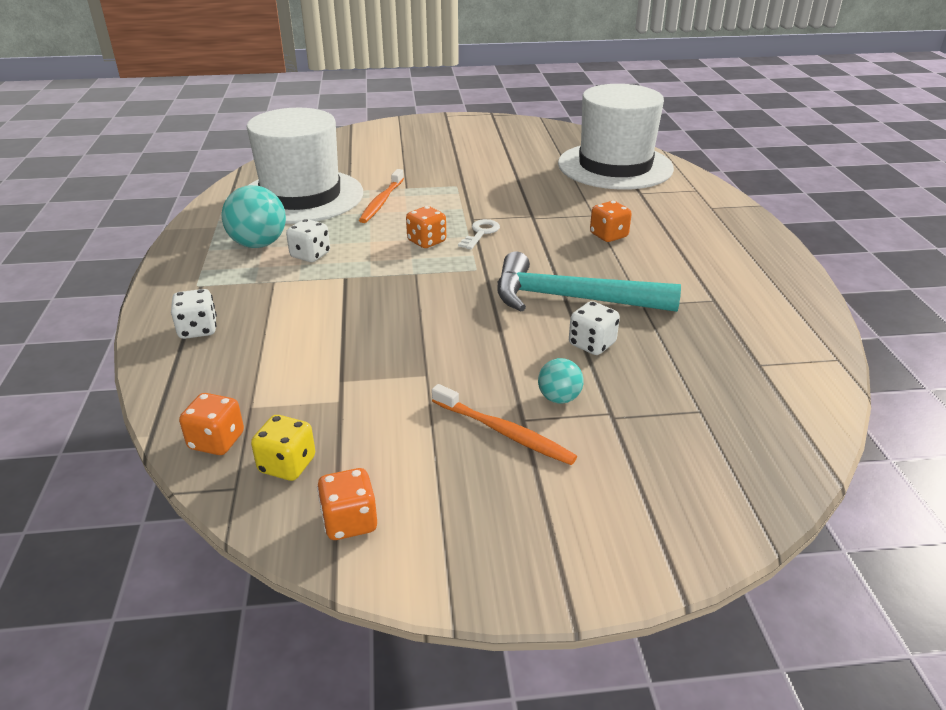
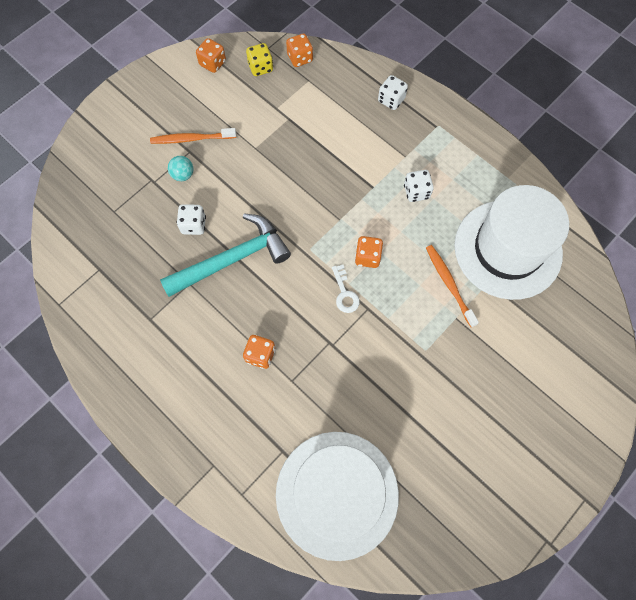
camera: 140 degrees right, 35 degrees up
(258, 244) = (458, 180): turquoise ball -> none

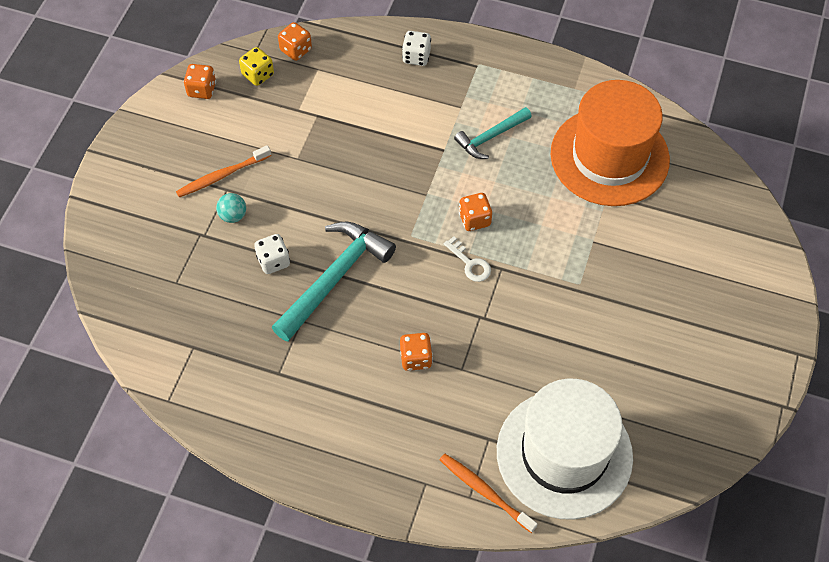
camera: 25 degrees left, 10 degrees down
(416, 192) = (490, 137): white dice -> turquoise hammer
(449, 284) = (569, 212): orange toothbrush -> orange toothbrush (484, 491)
(507, 249) = (609, 156): white hat -> orange hat

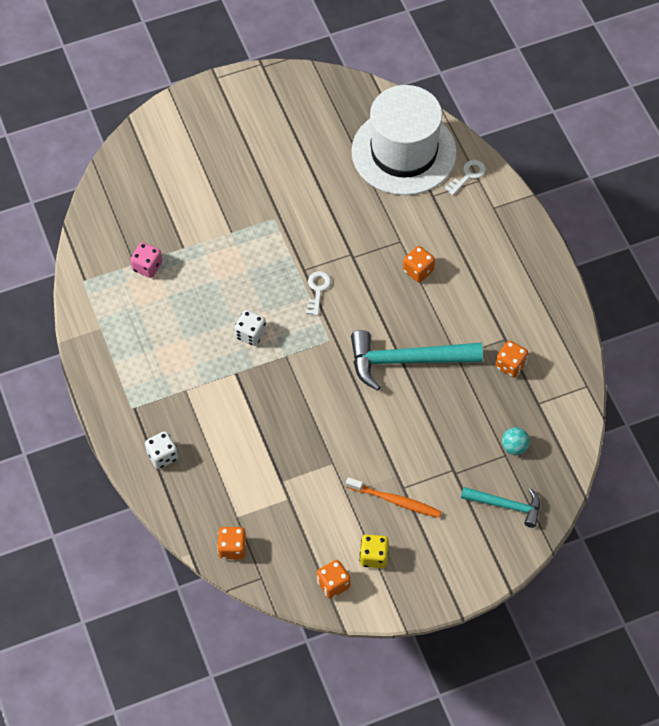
camera: 130 degrees left, 0 degrees up
(233, 215) = (420, 464): turquoise ball -> turquoise ball (514, 447)
(258, 75) = (282, 555): yellow dice -> yellow dice (374, 557)
(273, 261) = (430, 408): white dice -> white dice (250, 334)
(474, 219) = (279, 312): orange dice -> orange dice (510, 365)
(484, 491) = (468, 175): orange toothbrush -> white key
(490, 137) = (197, 351): turquoise hammer -> turquoise hammer (506, 505)
(609, 156) = (147, 267): orange hat -> pink dice

